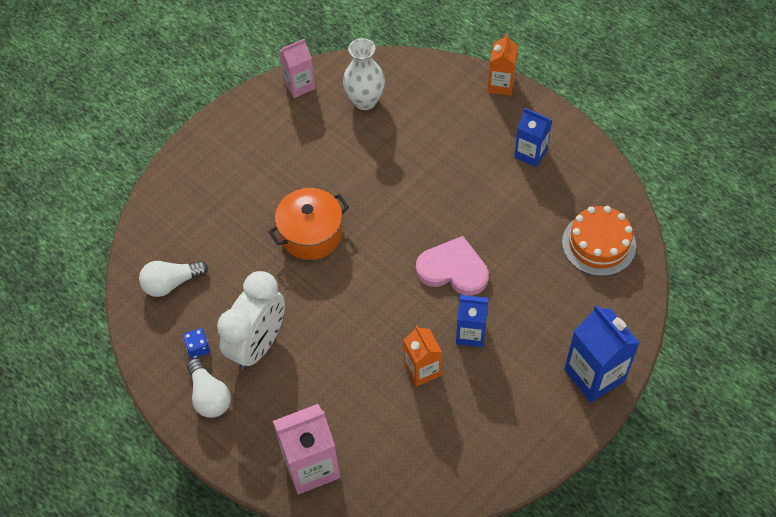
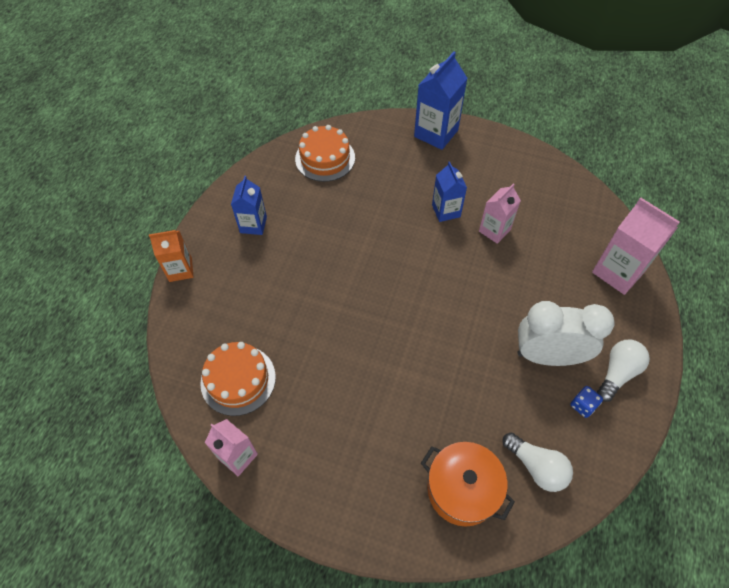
camera: 115 degrees left, 0 degrees up
(311, 234) = (416, 362): orange pot -> orange pot (462, 489)
(365, 101) = (238, 380): white vase -> orange cake
(422, 369) = (494, 230): orange carton -> pink carton
(453, 269) = (395, 240): pink heart -> none

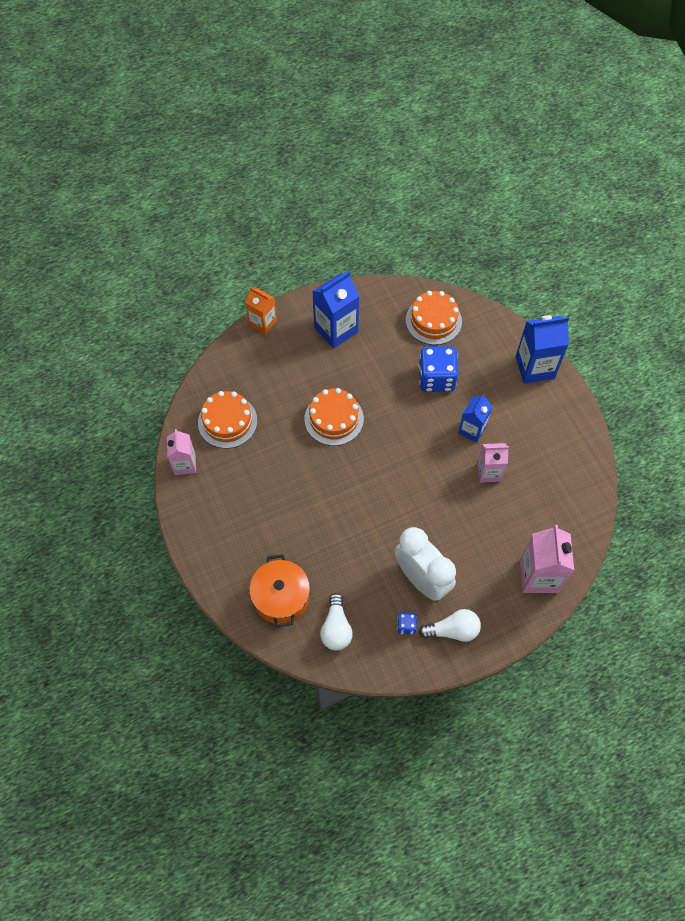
camera: 45 degrees right, 5 degrees up
(253, 225) = (336, 330): blue carton -> blue carton, size x1.57
(331, 294) = (334, 419): none -> orange cake
(376, 197) = (436, 378): none -> blue dice

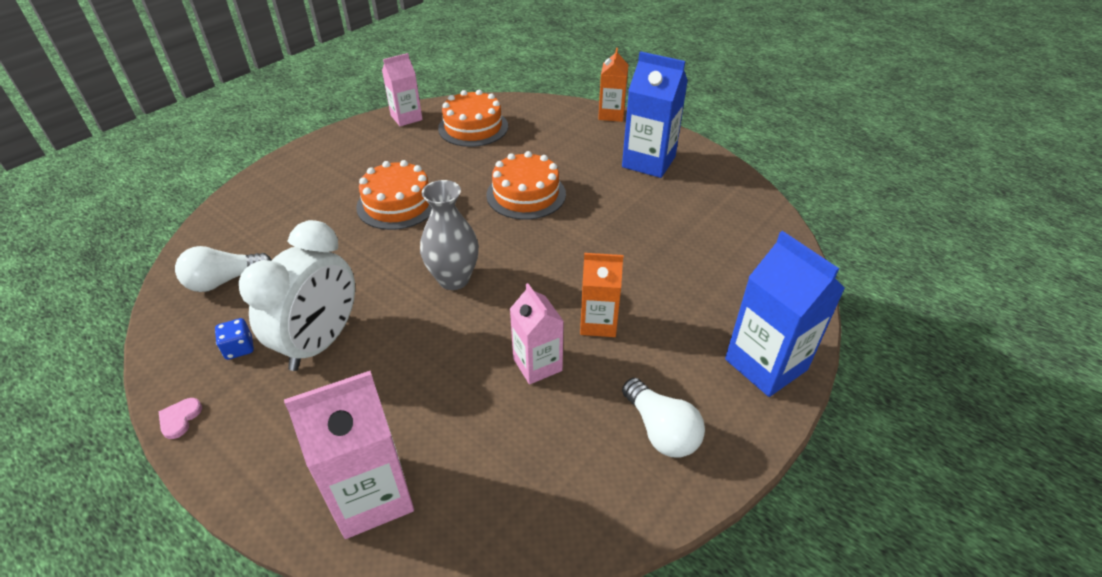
camera: 65 degrees right, 20 degrees down
(281, 597) = (260, 224): orange pot -> none
(400, 491) = (454, 279): none -> grey vase
(433, 321) = (739, 233): orange cake -> orange cake (397, 204)
(436, 378) = (652, 262): blue dice -> none
(450, 663) = (180, 419): none -> pink heart
(452, 630) = (239, 405): white light bulb -> white light bulb (661, 430)
(472, 429) = (598, 323): blue carton -> orange carton

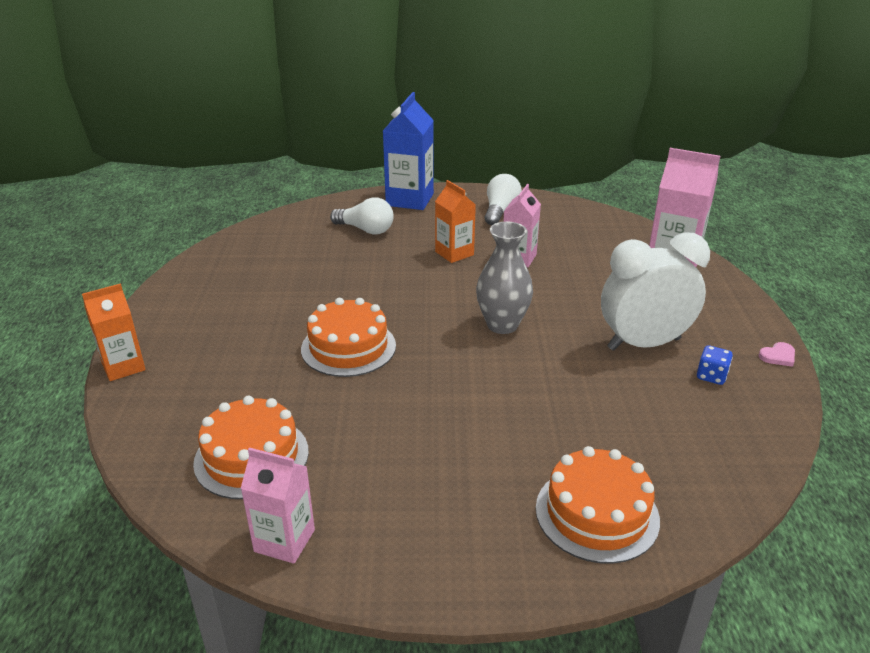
camera: 130 degrees left, 10 degrees down
(224, 281) = (697, 444): white light bulb -> white light bulb (365, 230)
(397, 204) = (461, 415): orange cake -> orange cake (597, 513)
(648, 162) = (215, 307): blue carton -> none

